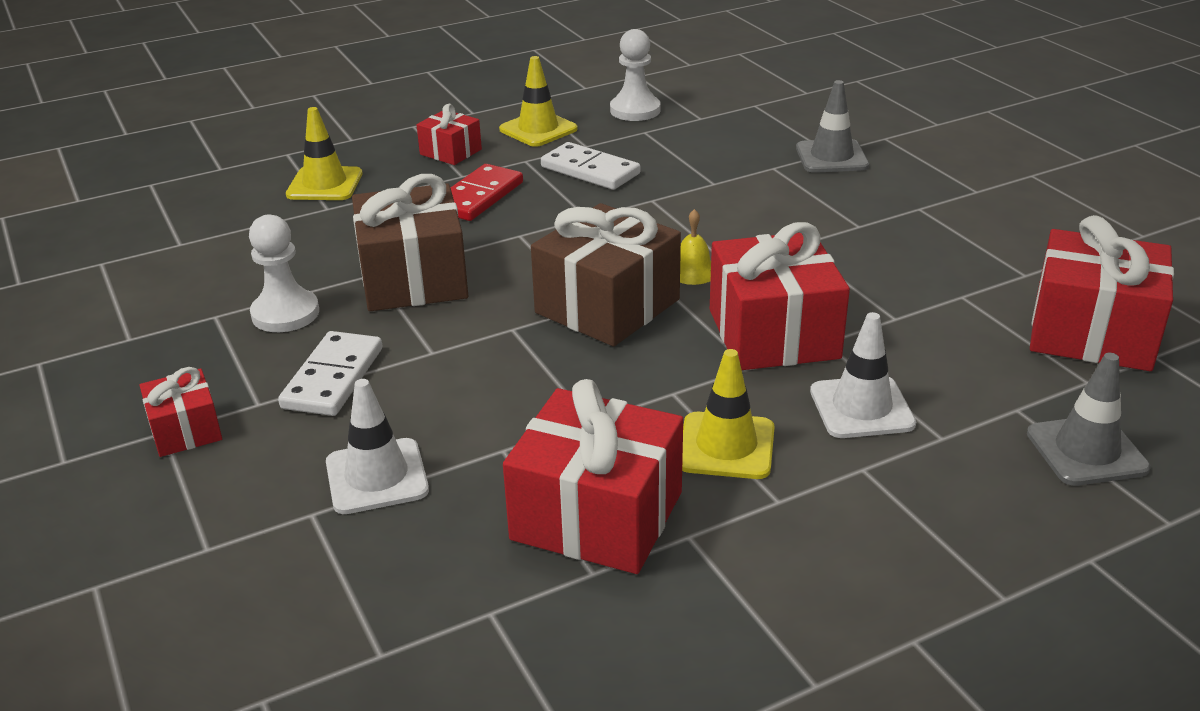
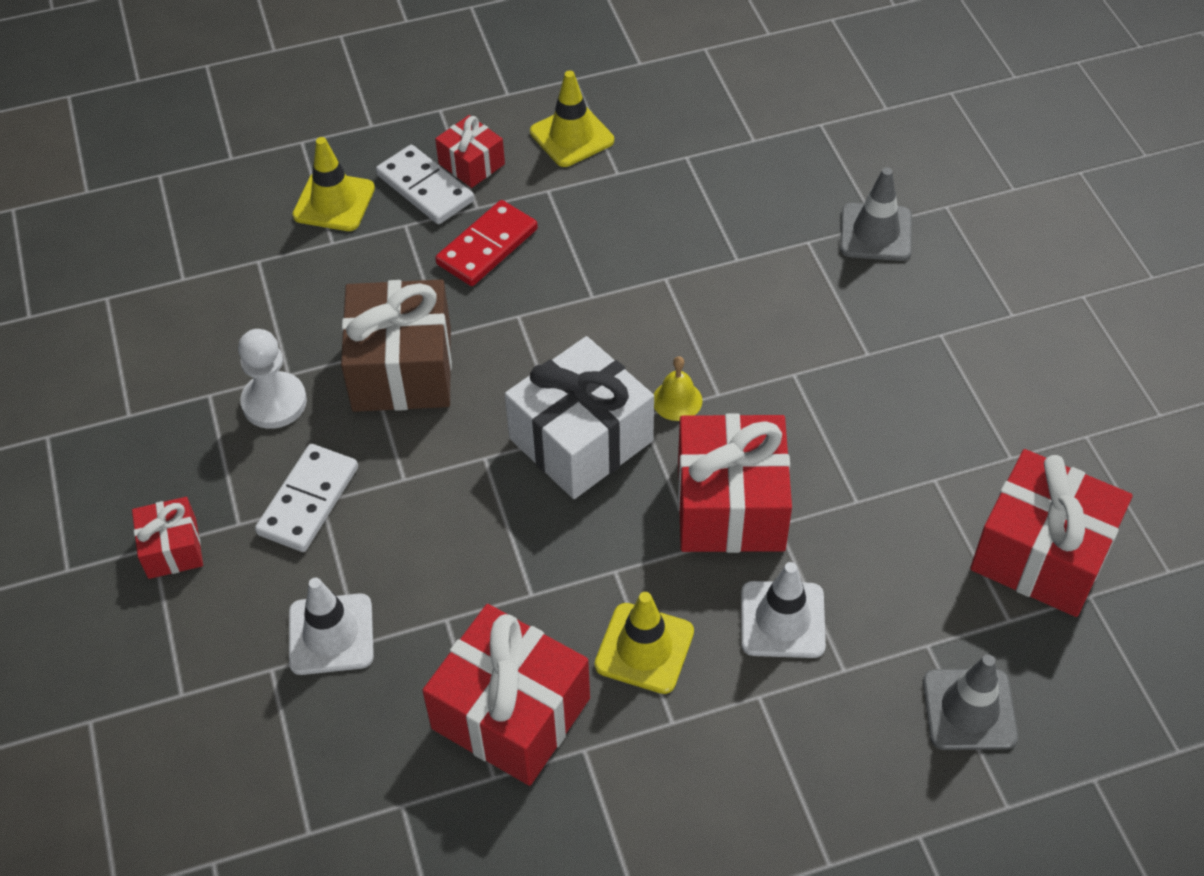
camera: 10 degrees right, 20 degrees up
(590, 170) = (611, 218): white domino -> white domino (425, 188)
(607, 306) = (581, 440): brown gift -> white gift
(635, 110) = (684, 115): white pawn -> none

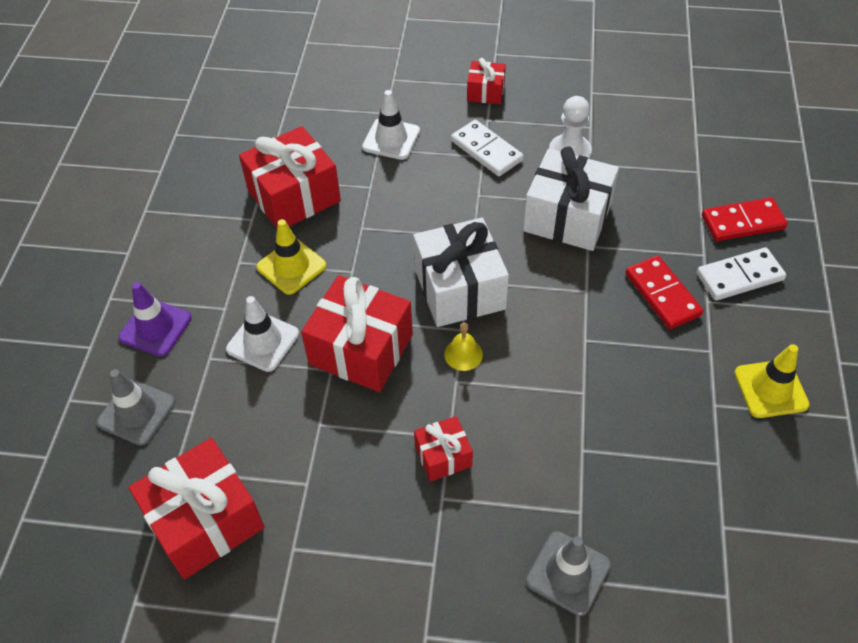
camera: 115 degrees right, 0 degrees up
(334, 202) = (742, 222): yellow traffic cone -> red domino
(402, 369) = (567, 217): brown gift -> white gift
(471, 164) = (758, 312): red gift -> red gift (443, 456)
(839, 766) = (155, 327): none -> purple traffic cone

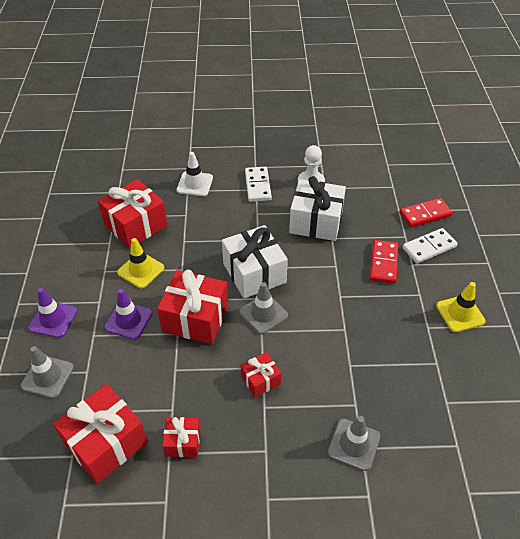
camera: 10 degrees left, 5 degrees down
(263, 341) = (128, 320): white traffic cone -> purple traffic cone
(463, 354) = (263, 314): yellow bell -> grey traffic cone
(485, 92) = (251, 150): red gift -> red gift (182, 442)
(486, 151) = (257, 186): white domino -> white domino turned 45 degrees clockwise
(662, 294) = (383, 263): red domino -> red domino turned 45 degrees clockwise

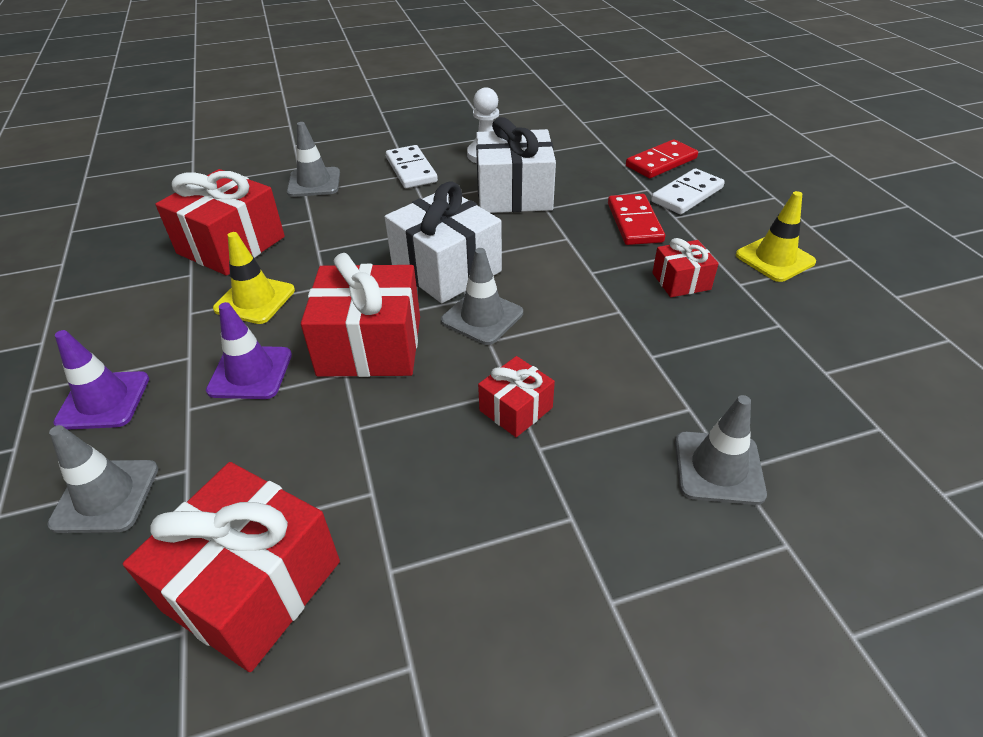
camera: 15 degrees left, 5 degrees down
(182, 442) = (410, 544): red gift -> red gift (681, 281)
(195, 184) = (314, 182): white traffic cone -> grey traffic cone

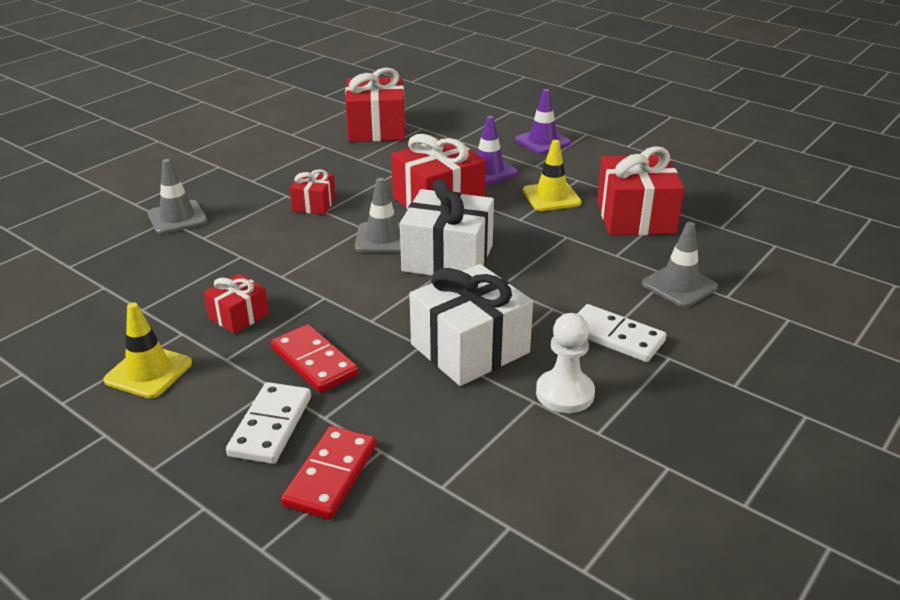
camera: 145 degrees right, 10 degrees down
(106, 496) = (478, 125): grey traffic cone -> none

